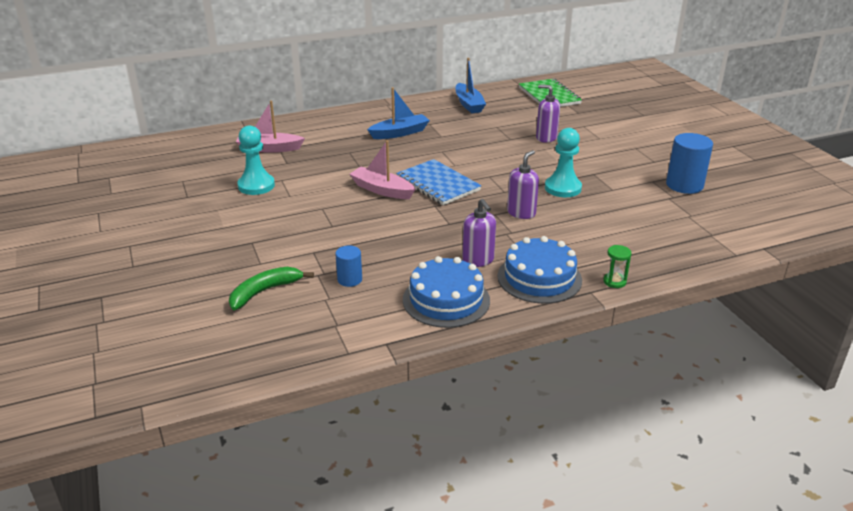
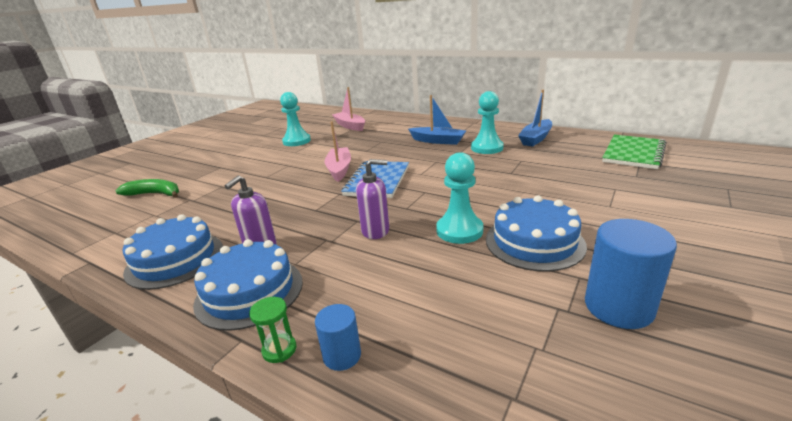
camera: 55 degrees right, 5 degrees down
(349, 279) = (188, 211): blue cylinder -> blue cylinder (342, 355)
(452, 125) = (487, 148): none -> turquoise pawn
(546, 138) = (547, 184): purple soap dispenser -> none
(606, 175) = (534, 242): none -> blue cake

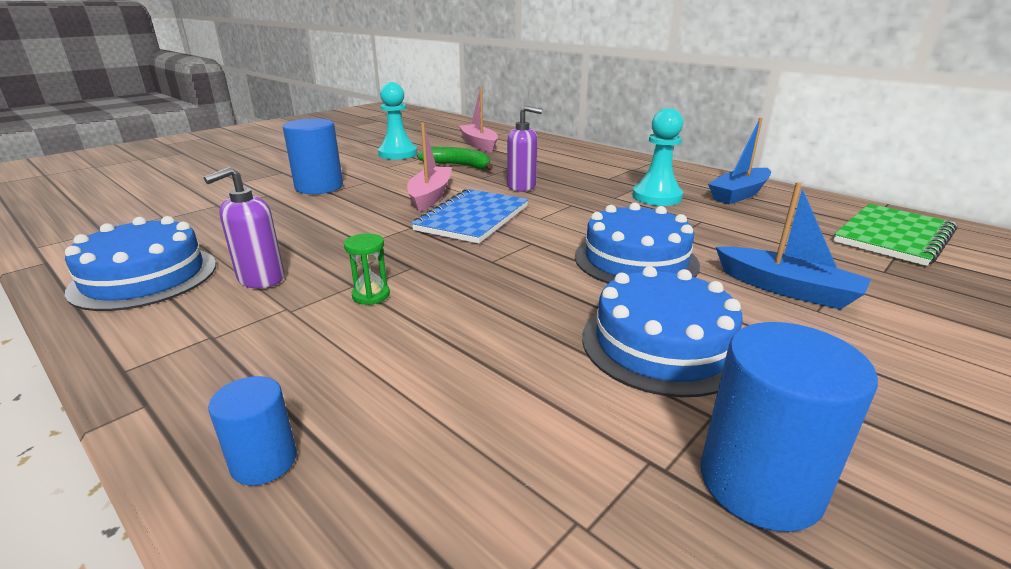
camera: 10 degrees right, 0 degrees up
(155, 194) = (182, 192): green banana -> green banana (459, 165)
(249, 292) = (204, 338): blue cake -> blue cake (635, 260)
(256, 174) = (319, 187): none -> blue cylinder
(279, 350) = (184, 431): green hourglass -> green hourglass (371, 295)
(375, 231) = (429, 285): purple soap dispenser -> purple soap dispenser (522, 186)
(438, 141) = (589, 178): blue boat -> blue boat (787, 289)
(459, 230) = (552, 306): turquoise pawn -> none

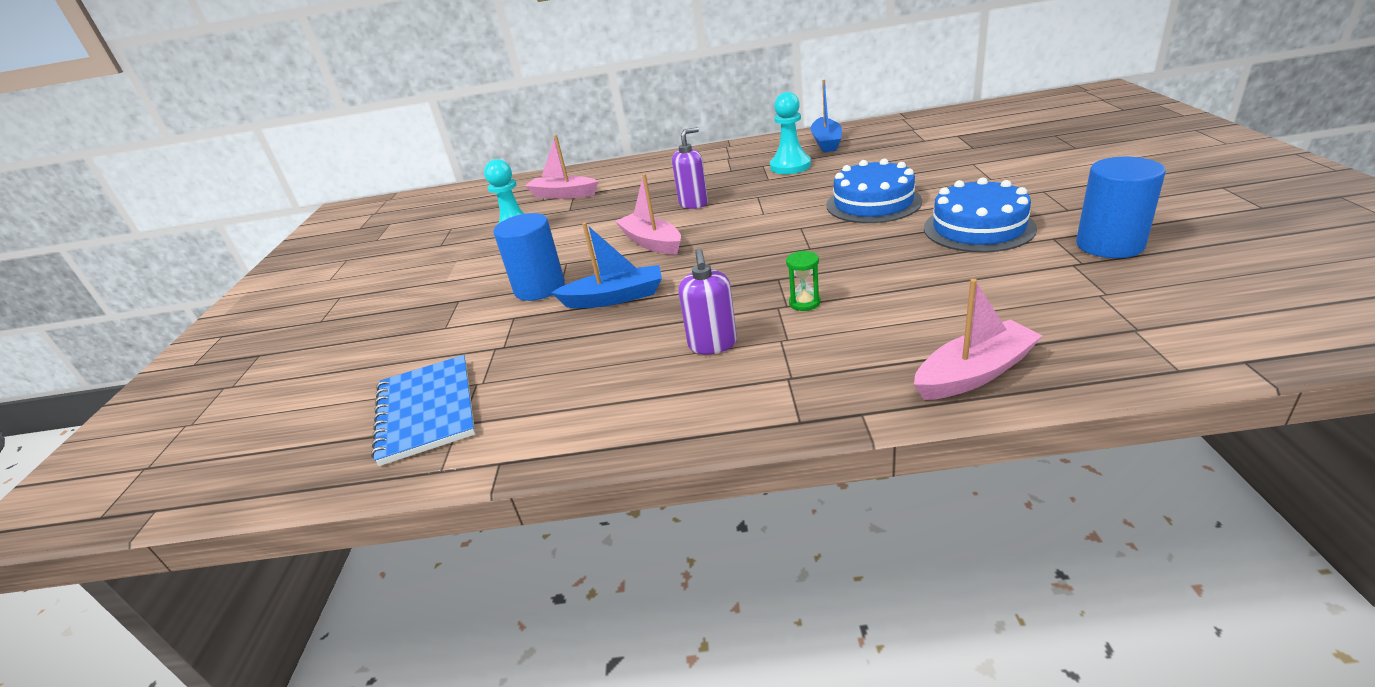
camera: 40 degrees left, 5 degrees up
(144, 277) = (628, 402): blue cake -> none
(264, 461) = (974, 373): blue cylinder -> pink boat
(459, 165) = (601, 215): green banana -> none
(472, 218) = (725, 237): blue notebook -> blue notebook (426, 411)
(787, 289) = (961, 177): blue boat -> blue boat (615, 298)
(893, 237) = (941, 129): green notebook -> none

